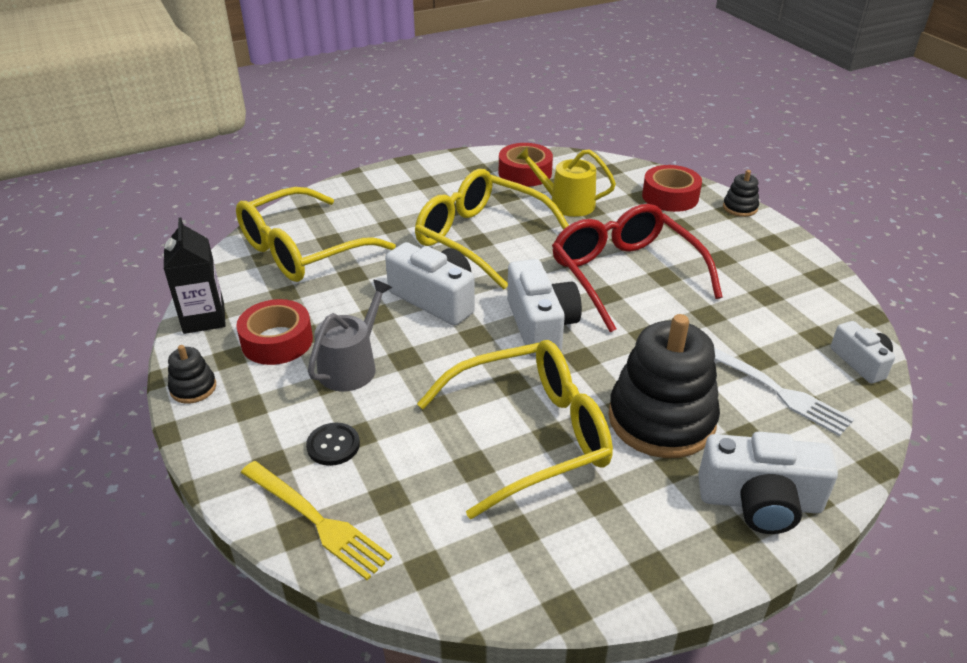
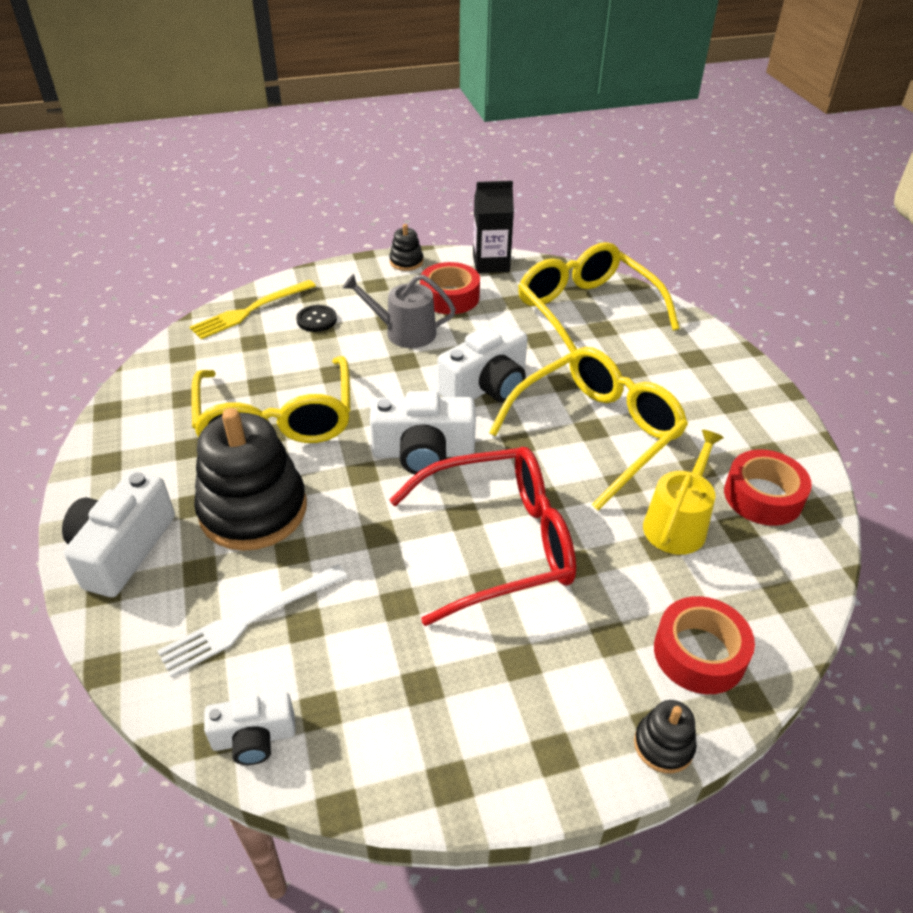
camera: 100 degrees right, 5 degrees up
(352, 366) = (404, 332): grey watering can -> grey watering can turned 150 degrees clockwise

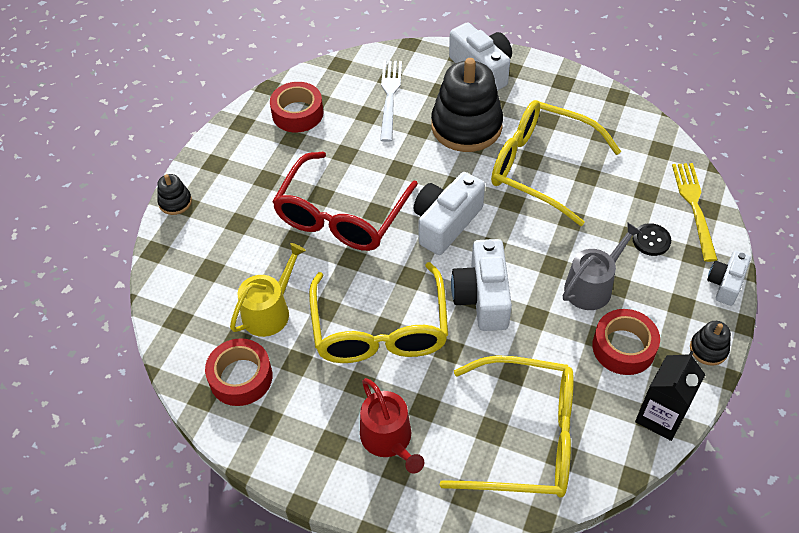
camera: 130 degrees right, 10 degrees up
(254, 738) = (325, 75): white camera -> white camera (725, 284)
(677, 523) = (270, 311): yellow watering can -> yellow watering can turned 120 degrees counterclockwise
(681, 373) = (389, 439): none -> red watering can
(699, 653) = (194, 251): red tape -> red tape (297, 113)

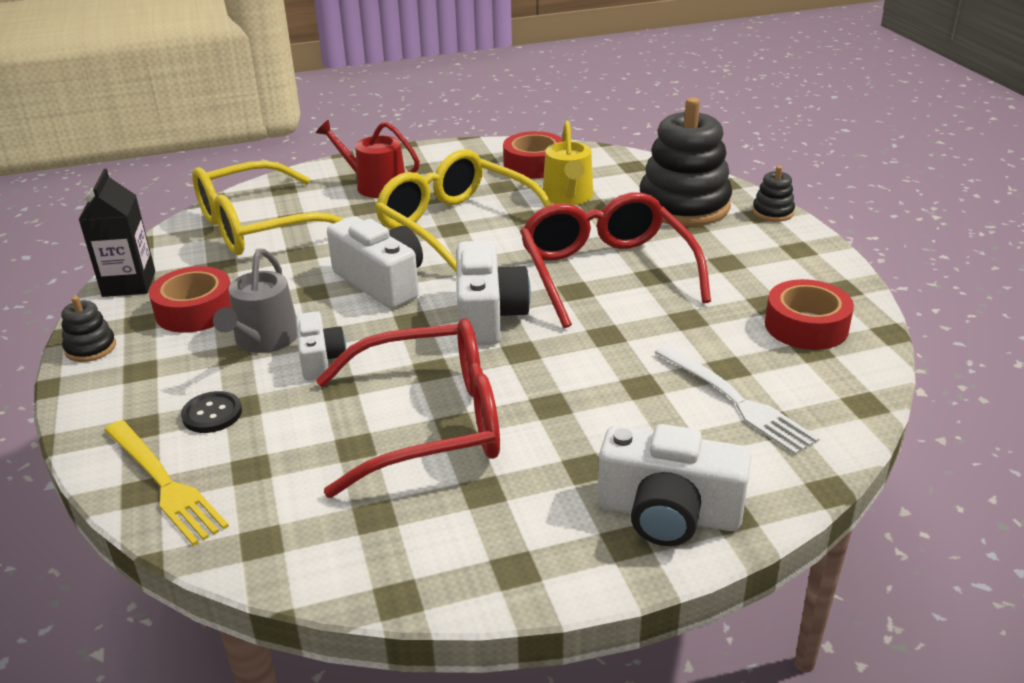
camera: 140 degrees right, 20 degrees down
(466, 126) = (587, 419): black stacking toy -> black stacking toy (684, 205)
(541, 167) = (430, 423): yellow glasses -> red glasses
(725, 284) = (85, 414): white camera -> white camera (320, 359)

